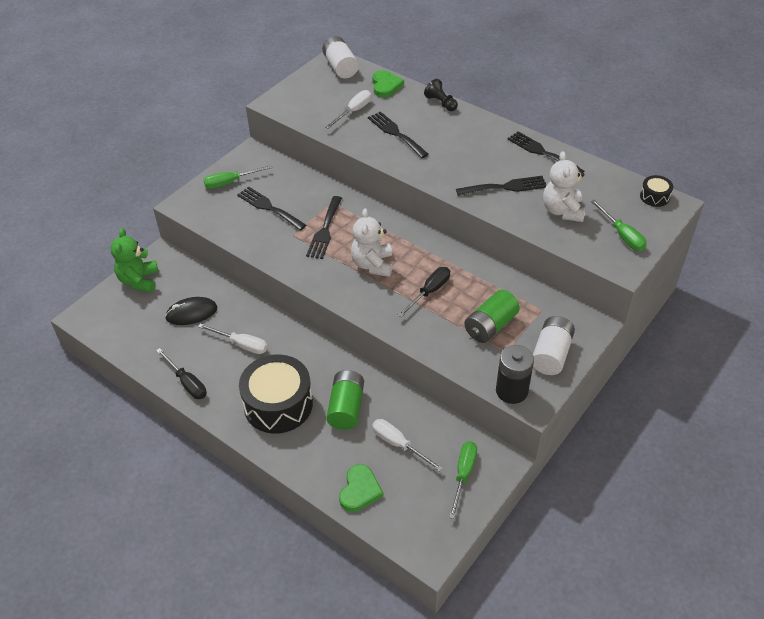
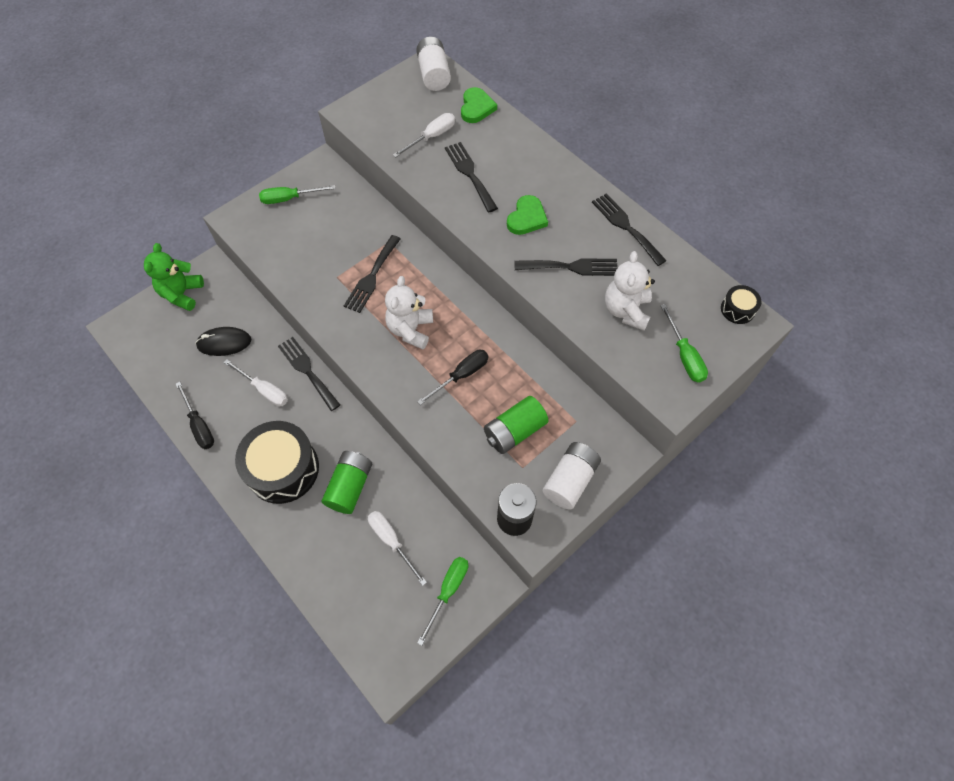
camera: 10 degrees right, 15 degrees up
(269, 207) = (321, 237): black fork -> black fork (307, 371)
(360, 490) = (338, 587): green heart -> green heart (527, 218)
(441, 103) = (531, 141): black pawn -> none

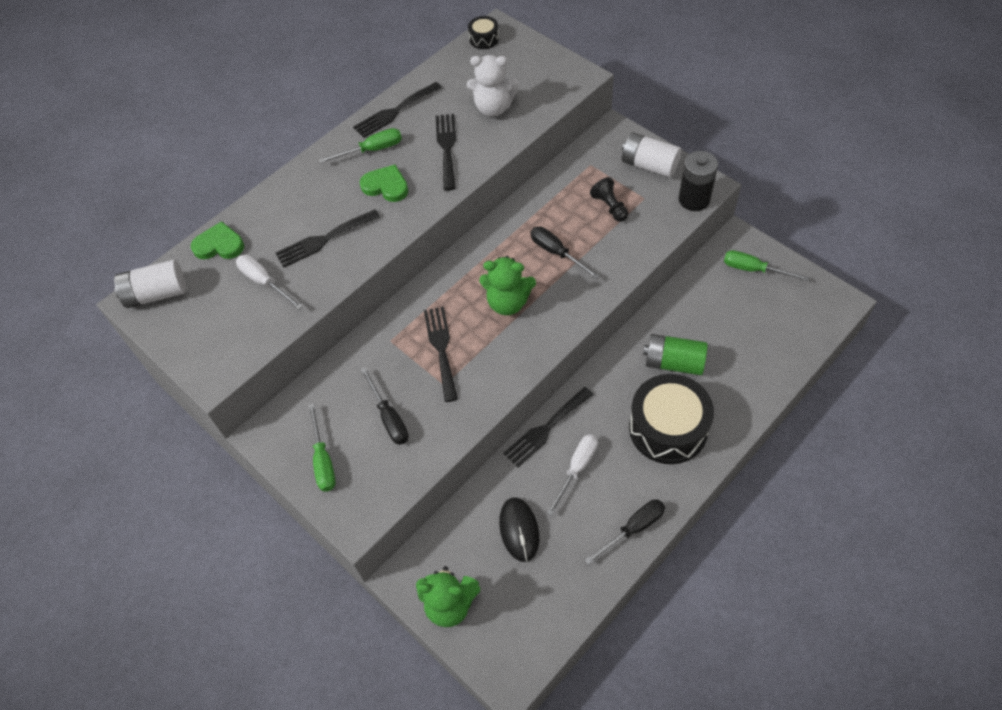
camera: 90 degrees left, 5 degrees down
(315, 239) = (389, 418): none -> black screwdriver
(372, 277) = (441, 349): black fork -> black fork turned 120 degrees counterclockwise
(391, 541) = (720, 319): white screwdriver -> none
(410, 330) = (508, 302): white teddy bear -> green teddy bear
(514, 431) = (609, 207): green battery -> black pawn
(684, 355) = (536, 70): green screwdriver -> green screwdriver (372, 150)

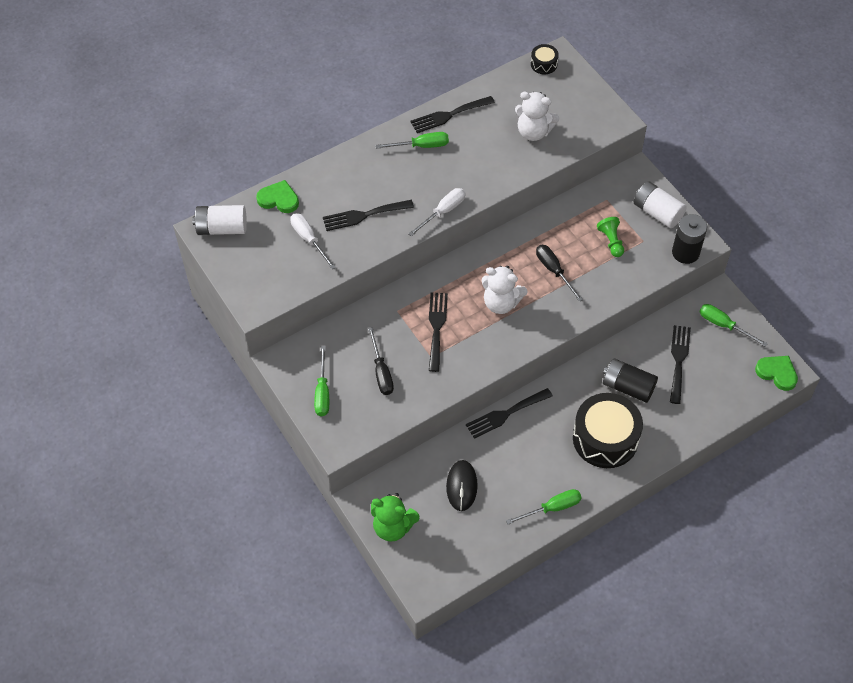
camera: 10 degrees right, 0 degrees up
(386, 186) = (425, 181): green heart -> green heart (777, 373)
(447, 148) = (484, 159): black fork -> black fork (678, 360)
(508, 302) = (501, 303): green teddy bear -> white teddy bear
(577, 469) = (521, 451): white screwdriver -> white screwdriver (443, 212)
(609, 207) = (611, 241): black pawn -> green pawn
(633, 529) = (552, 508): black screwdriver -> green screwdriver
(673, 362) = (628, 387): green battery -> black battery

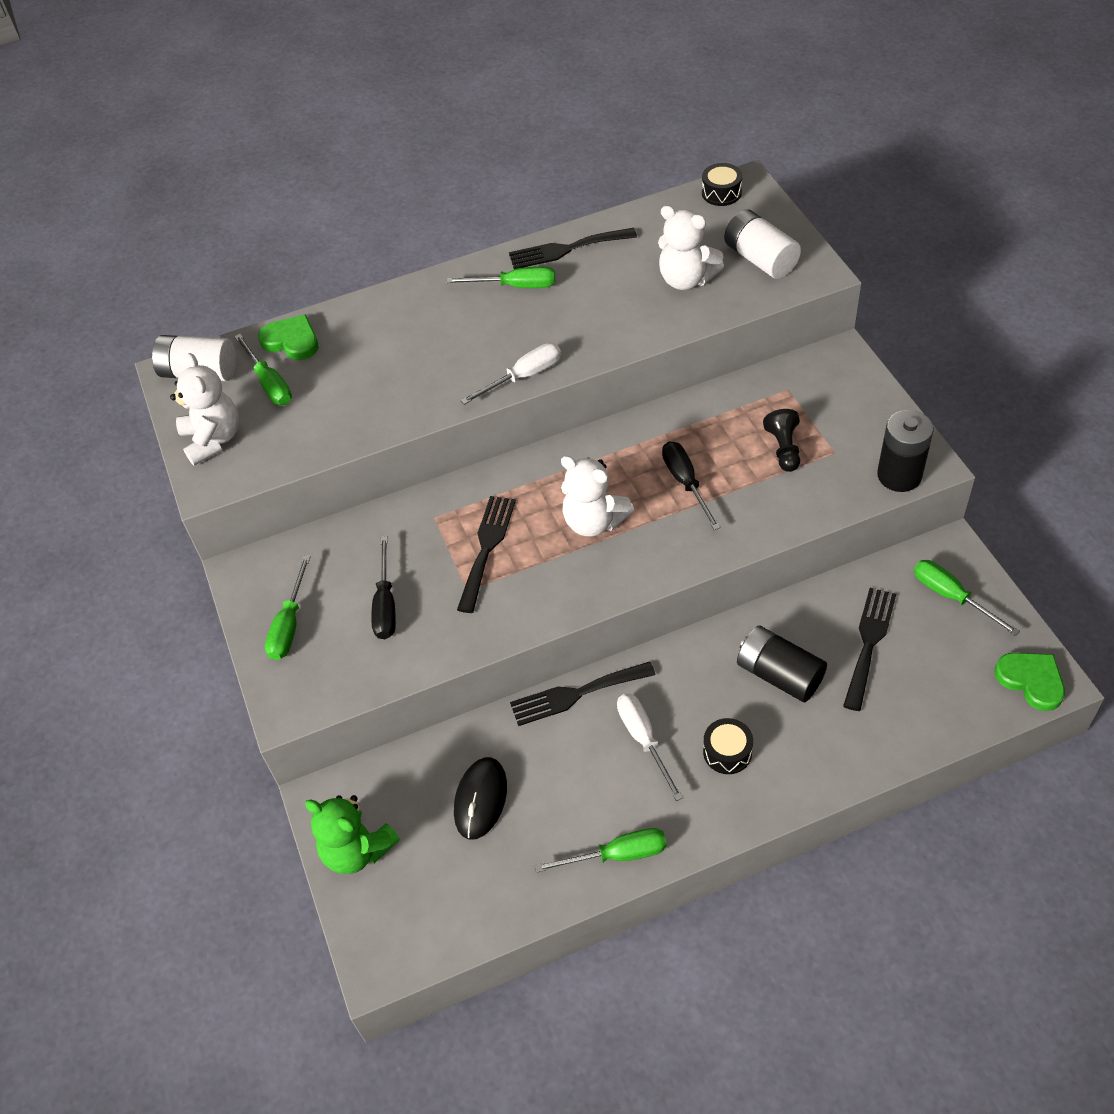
camera: 15 degrees right, 5 degrees down
(247, 275) = (213, 439): none -> white teddy bear
(273, 232) = (269, 383): none -> green screwdriver
(309, 239) = (317, 398): white screwdriver -> white screwdriver (643, 739)
(364, 215) = (406, 372): black fork -> none
(605, 438) = (727, 752): black drum -> black drum, size x0.45
(611, 241) = (783, 449): green pawn -> black pawn
(657, 212) = (864, 414): white battery -> white battery (760, 259)

